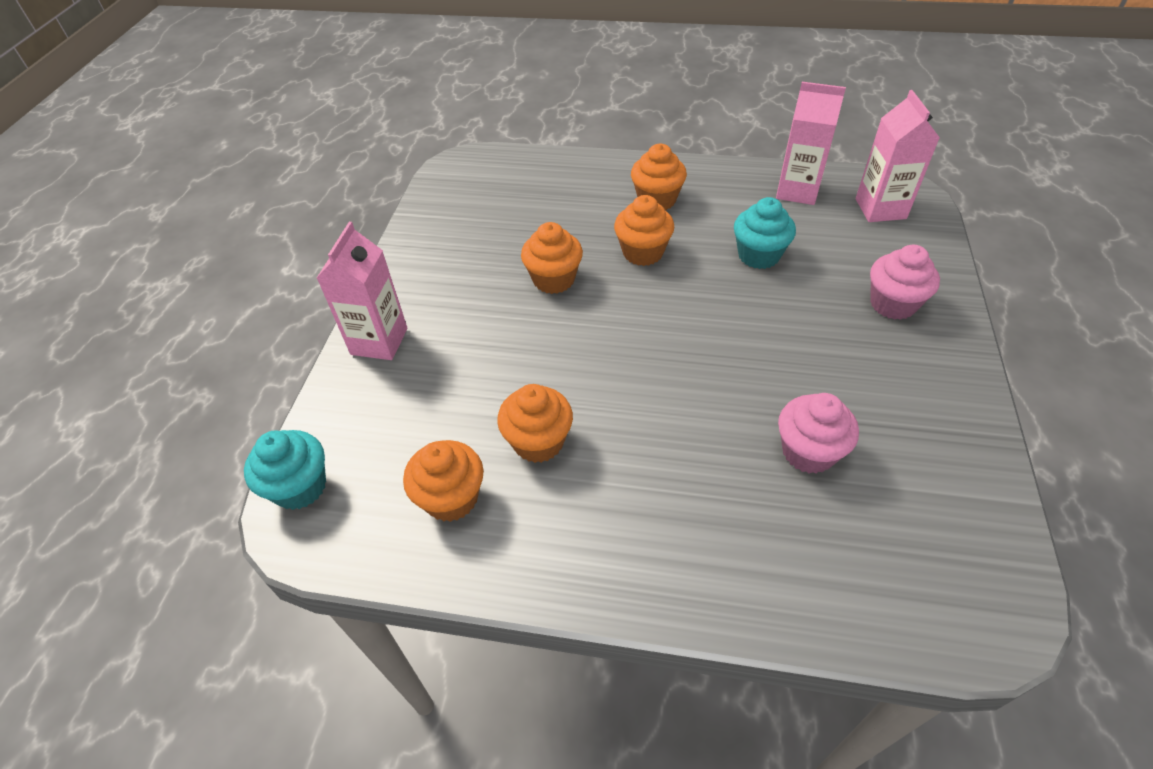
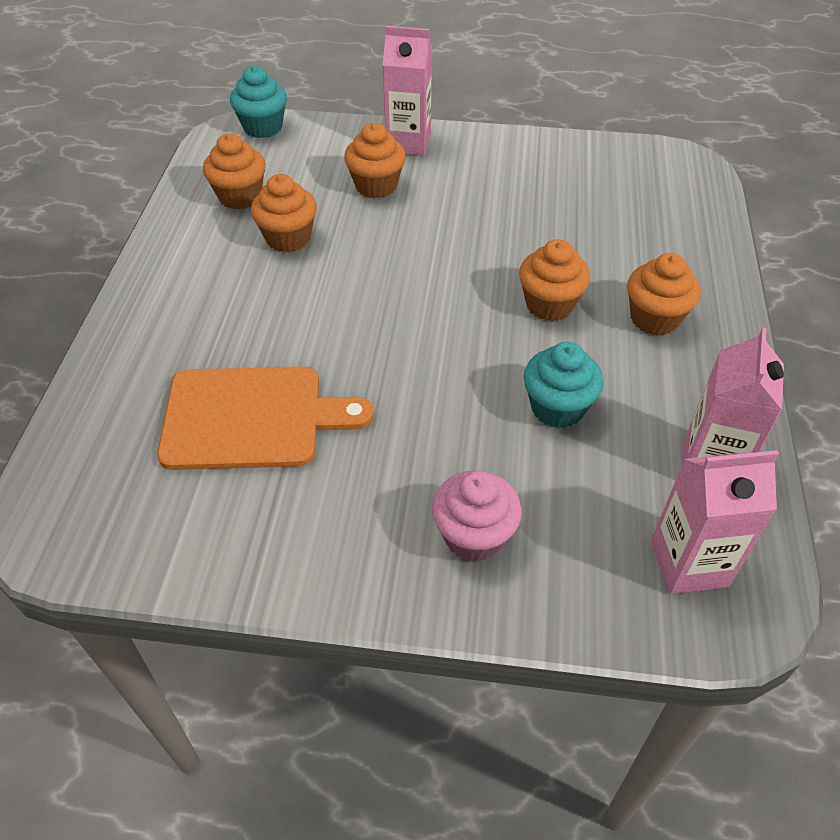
camera: 85 degrees right, 0 degrees up
(554, 279) = (497, 239): orange cupcake -> orange cupcake (376, 186)
(808, 452) = (251, 417): pink cupcake -> orange cutting board

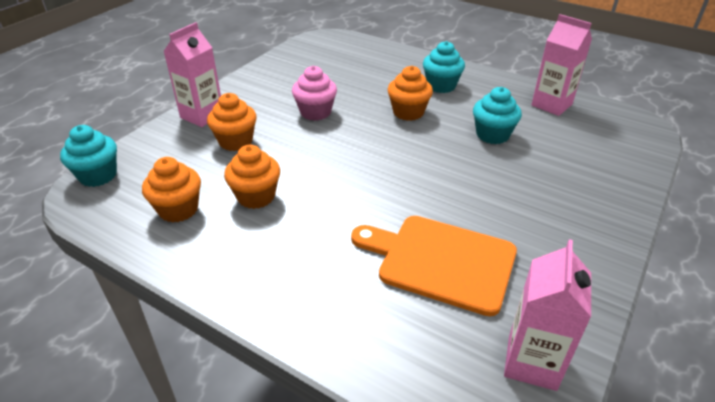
camera: 65 degrees left, 10 degrees down
(251, 417) = (441, 261): orange cutting board -> orange cutting board turned 90 degrees counterclockwise
(474, 536) = (578, 191): pink cupcake -> pink cupcake (315, 112)
(654, 318) = (441, 86): orange cupcake -> turquoise cupcake
(689, 563) = (612, 131): pink carton -> pink carton (532, 362)

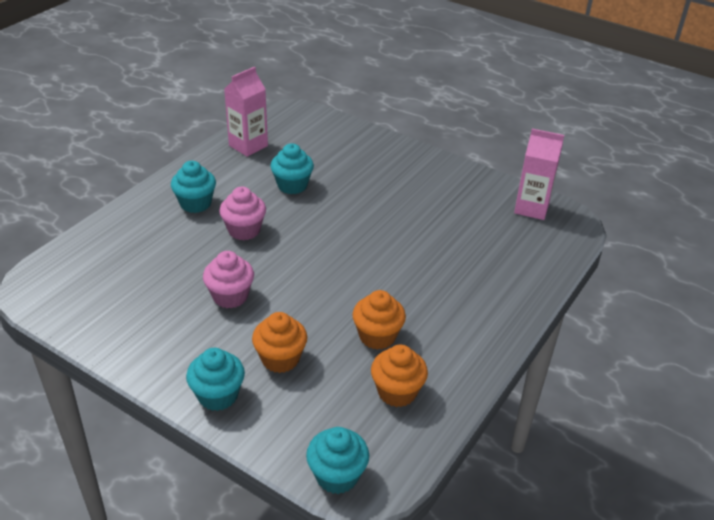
camera: 90 degrees left, 0 degrees up
(202, 115) = (218, 395): pink carton -> turquoise cupcake
(408, 112) = (244, 230): orange cupcake -> pink cupcake
(441, 261) = (453, 233): orange cutting board -> none

